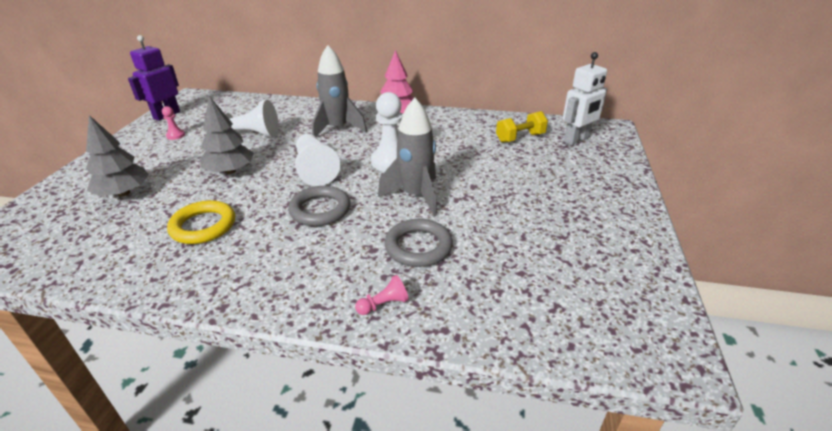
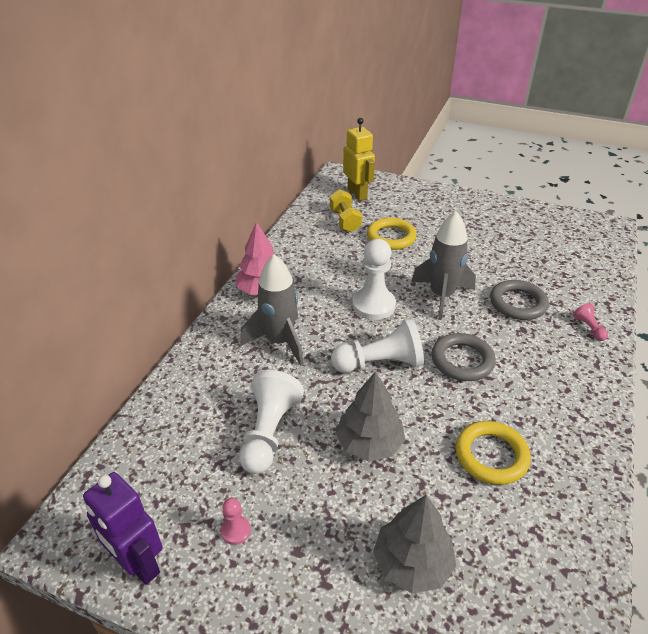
camera: 80 degrees left, 5 degrees up
(506, 163) = (391, 237): none -> yellow ring
(576, 140) = (357, 194): white robot -> yellow robot

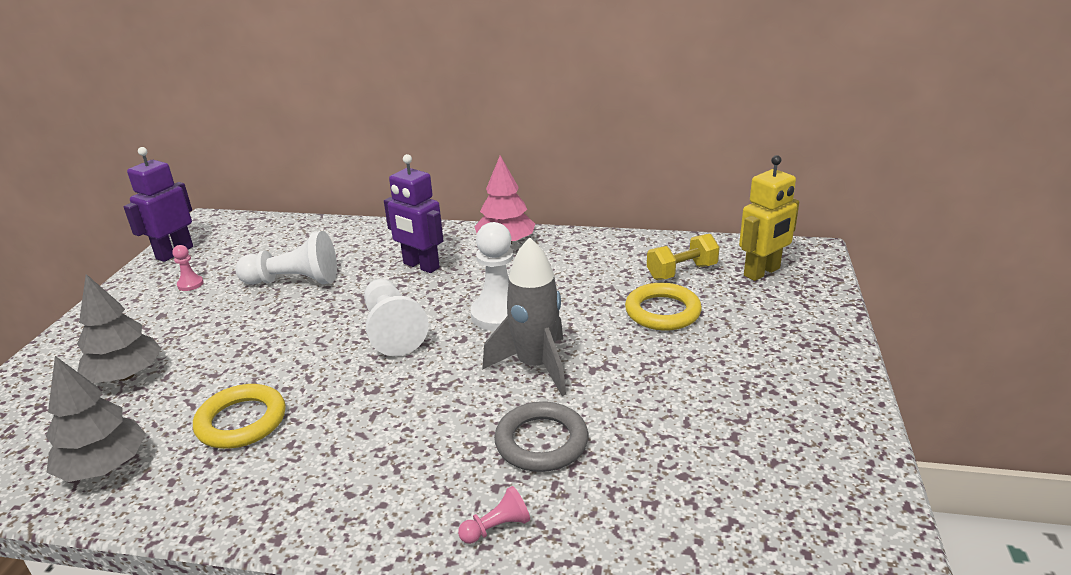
camera: 80 degrees right, 10 degrees down
(279, 342) = (421, 266): grey rocket -> purple robot
(369, 443) = (272, 337): grey tree -> grey tree (104, 467)
(462, 360) = (402, 391): grey ring -> none

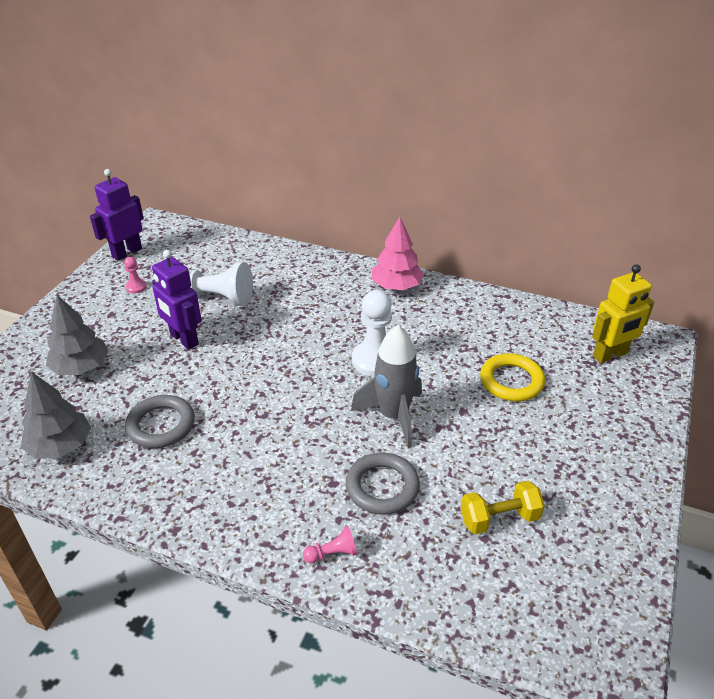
camera: 10 degrees right, 10 degrees up
(241, 421) = (161, 425): yellow ring -> grey ring
(392, 330) = (287, 361): white pawn -> none
(421, 266) = (321, 299): purple robot -> purple robot (183, 339)
(681, 272) = (539, 342): yellow dumbbell -> yellow dumbbell (499, 518)

